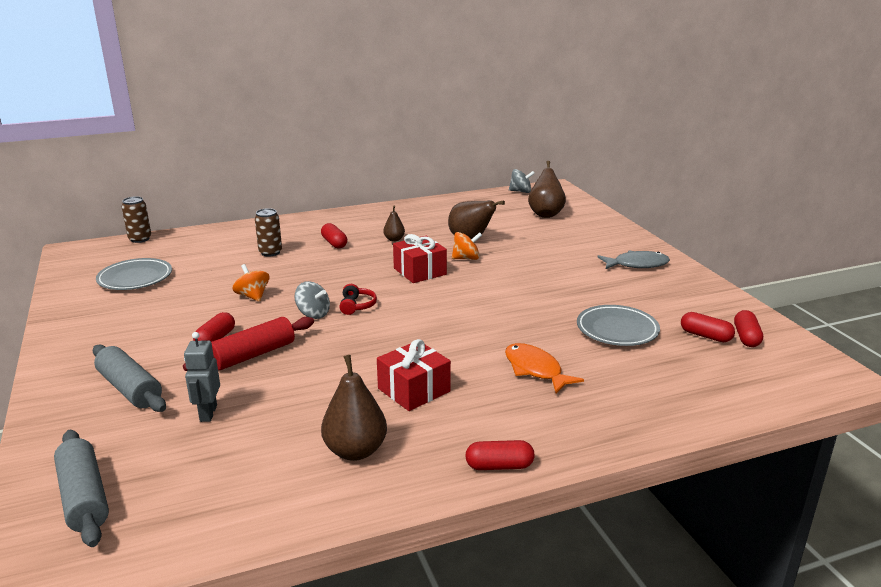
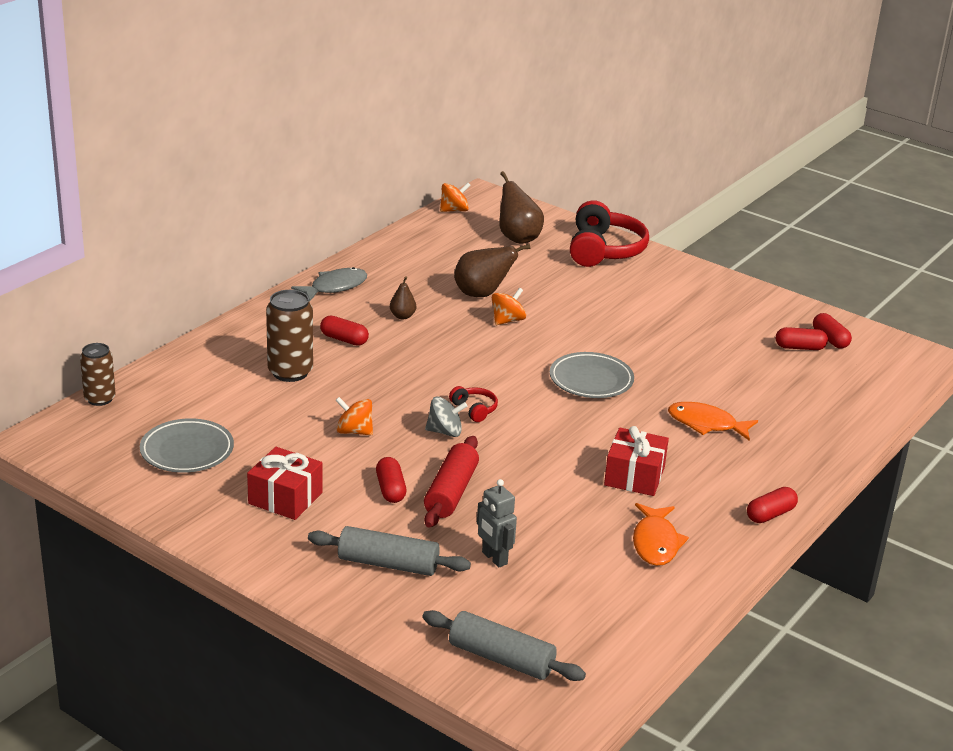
camera: 35 degrees left, 5 degrees up
(270, 252) = (290, 372): brown can -> brown can, size x1.51
(355, 451) = (655, 543): brown pear -> orange fish
(419, 271) = (482, 350): red gift -> red gift (285, 498)
(520, 191) = (454, 210): grey spinning top -> orange spinning top
(605, 233) = (604, 250): none -> red headphones
(617, 330) = (728, 363): grey plate -> grey plate (591, 380)
(637, 264) = (672, 283): grey fish -> grey fish (335, 287)

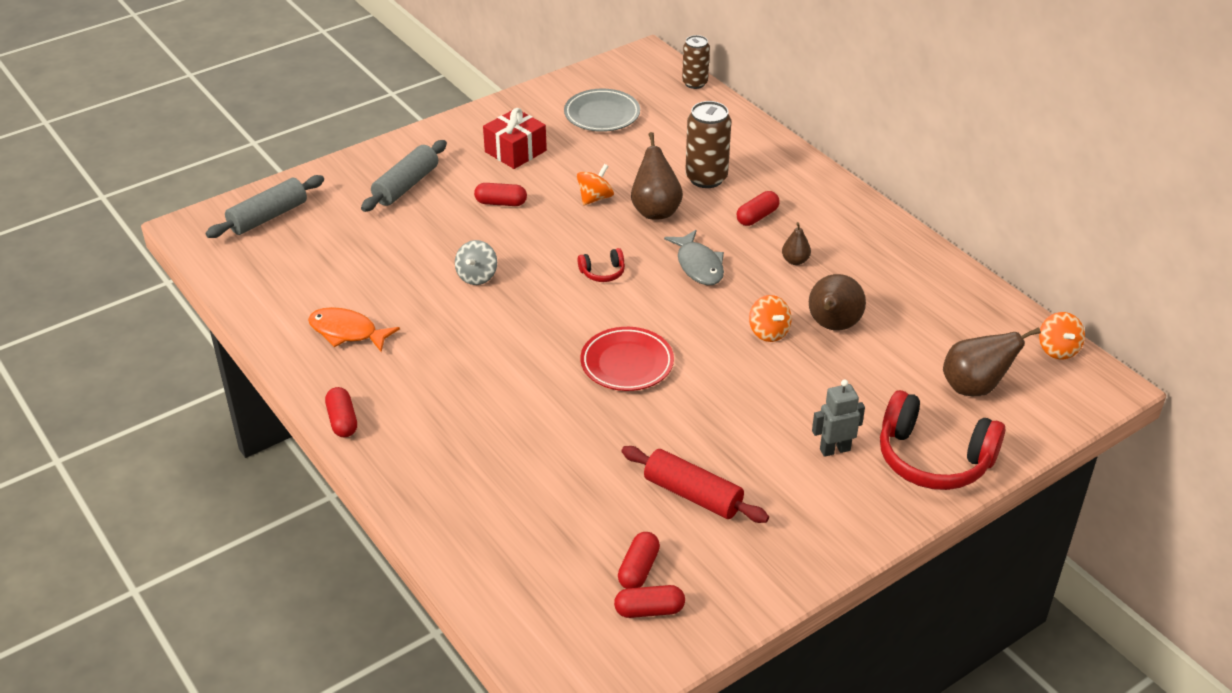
camera: 110 degrees right, 10 degrees up
(335, 287) = (867, 227): grey fish -> grey fish (698, 265)
(360, 394) = (655, 210): none -> brown pear
(445, 432) = (573, 248): grey spinning top -> grey spinning top (477, 276)
(451, 492) = (480, 233): red rolling pin -> red rolling pin (692, 495)
(494, 558) = (381, 238): grey robot -> grey robot (834, 449)
(591, 380) = (627, 363): grey plate -> red plate
(634, 476) = (448, 347): red gift -> none
(706, 424) = (511, 426): orange fish -> none

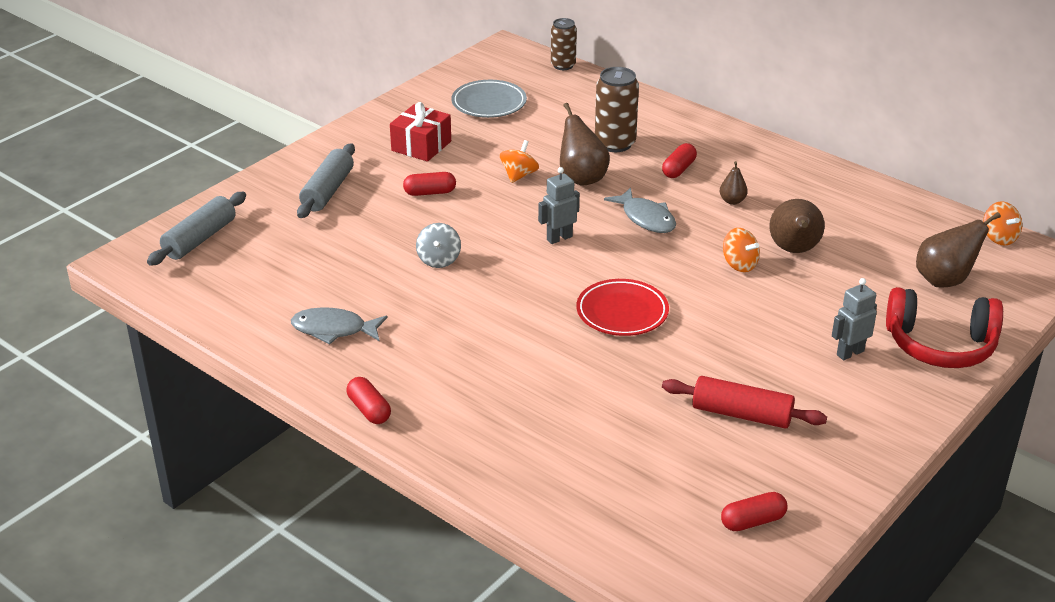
camera: 15 degrees left, 5 degrees down
(347, 332) = (333, 329): orange fish -> grey fish
(603, 272) = (559, 238): red headphones -> grey robot
(638, 569) = (724, 488): red capsule -> none

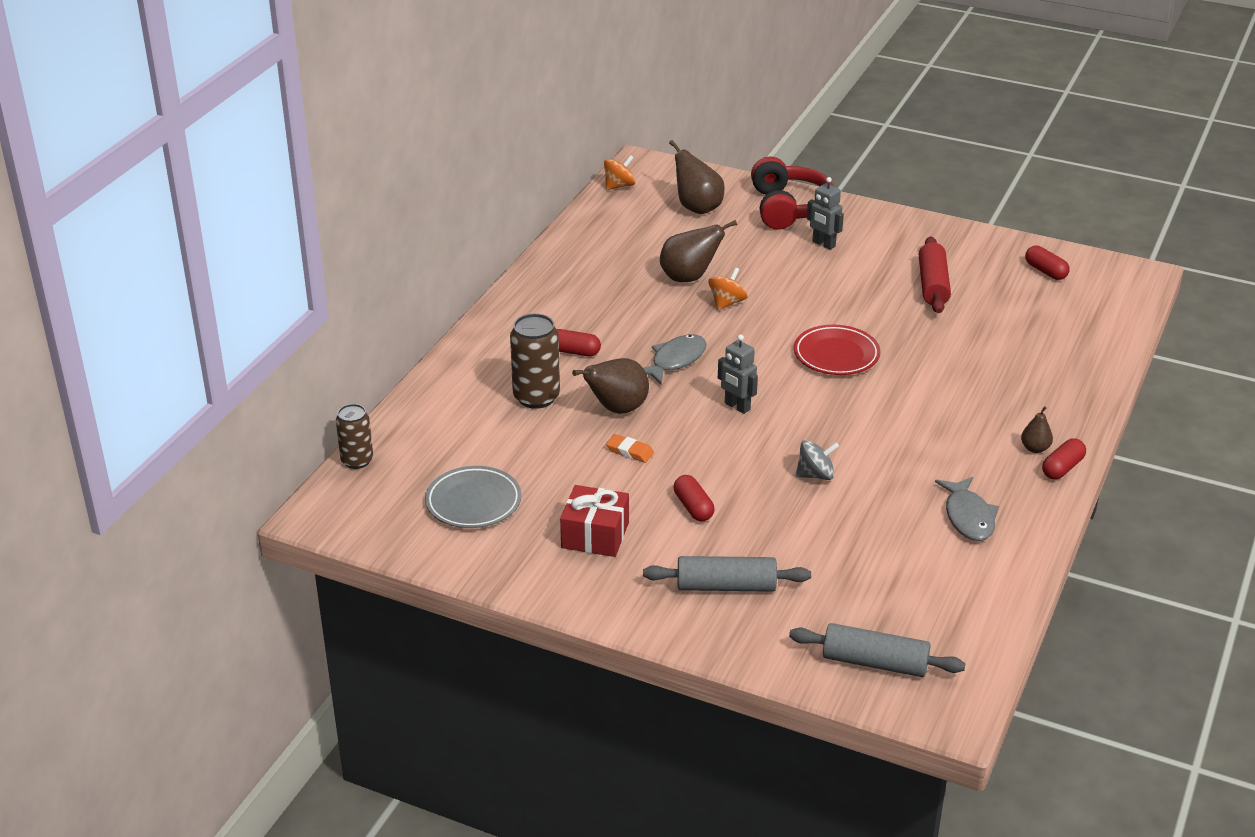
camera: 105 degrees left, 0 degrees up
(519, 175) = (630, 451): orange spinning top -> orange eraser
(732, 201) = (620, 315): brown pear -> brown pear (1035, 448)

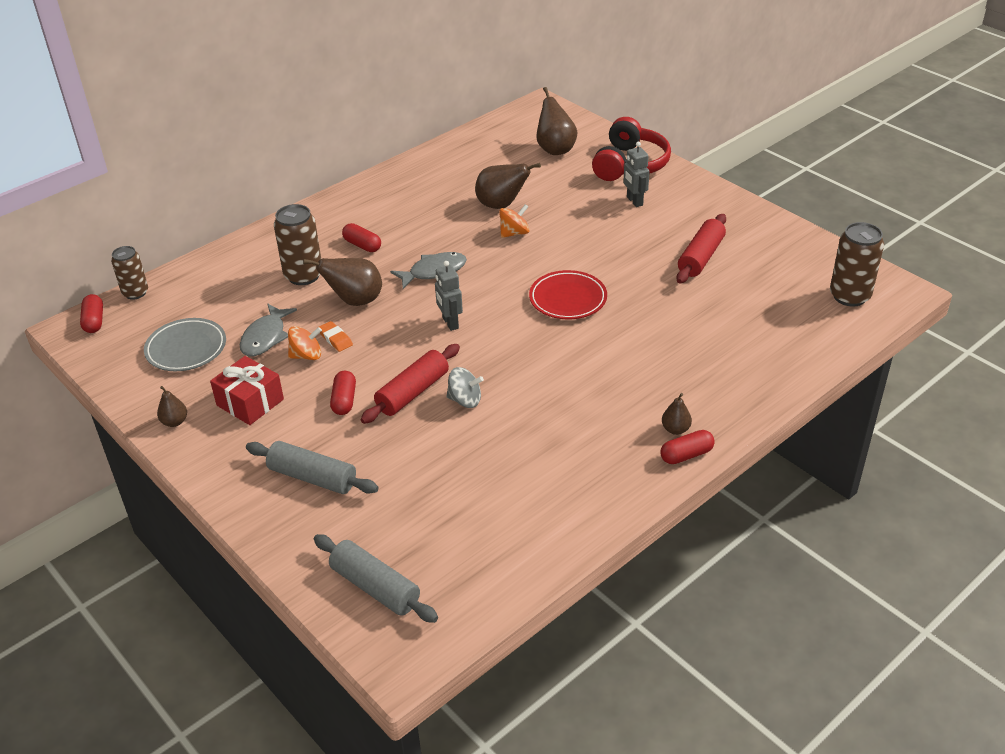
camera: 25 degrees right, 5 degrees up
(530, 575) = (174, 422): none -> brown pear
(619, 186) = (508, 119): orange spinning top -> orange spinning top (306, 355)
(756, 481) = (412, 392): none -> red rolling pin
(968, 517) = (564, 476): grey fish -> grey fish (265, 337)
(1045, 271) = (813, 268): red capsule -> red capsule (94, 321)
(1097, 290) = (849, 296): none -> brown can

